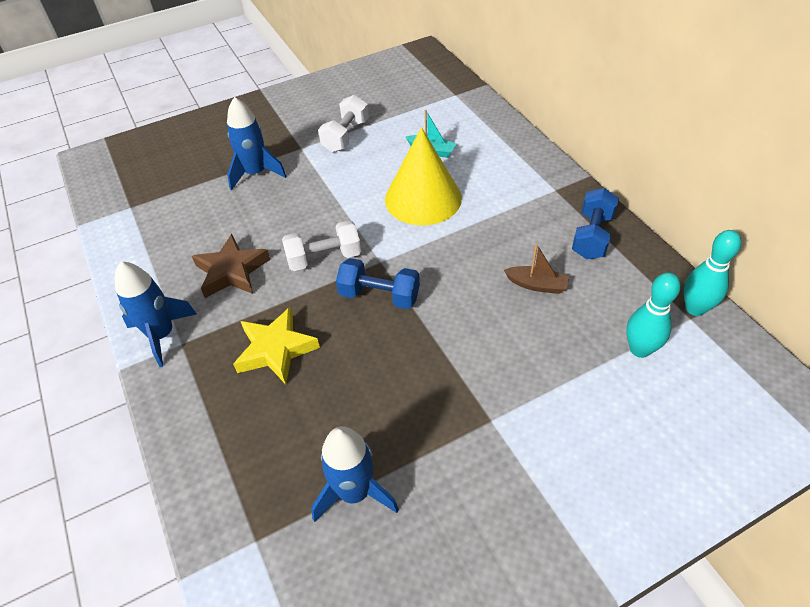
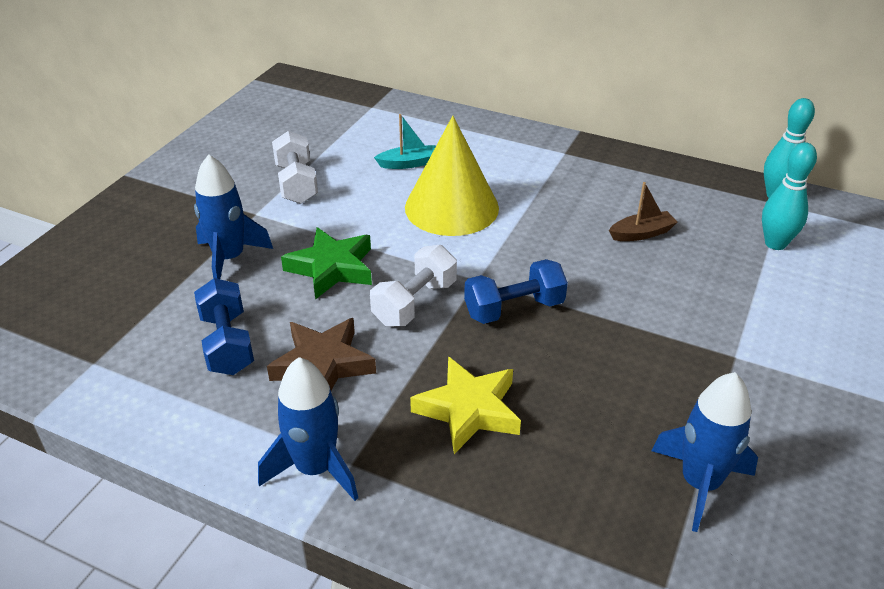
camera: 40 degrees left, 10 degrees down
(303, 208) = (331, 268): none -> green star
(591, 236) = (639, 176): blue dumbbell -> blue dumbbell (227, 344)

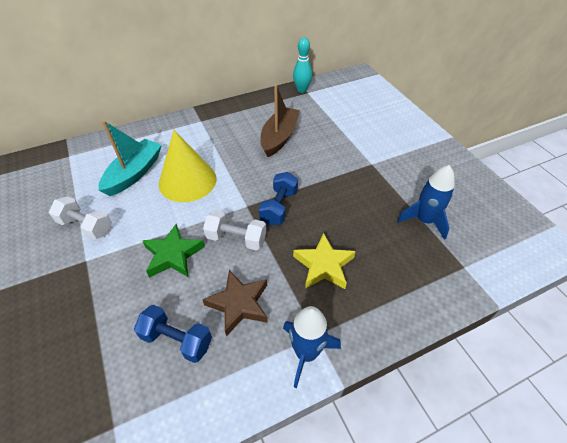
camera: 50 degrees left, 10 degrees up
(229, 259) = (108, 296): blue rocket -> none
(408, 163) = (134, 173): turquoise boat -> turquoise boat, size x1.90
(414, 303) = (236, 239): white dumbbell -> white dumbbell turned 60 degrees counterclockwise
(641, 233) = (279, 137): brown boat -> brown boat, size x1.90
(775, 244) = (326, 110): turquoise bowling pin -> none

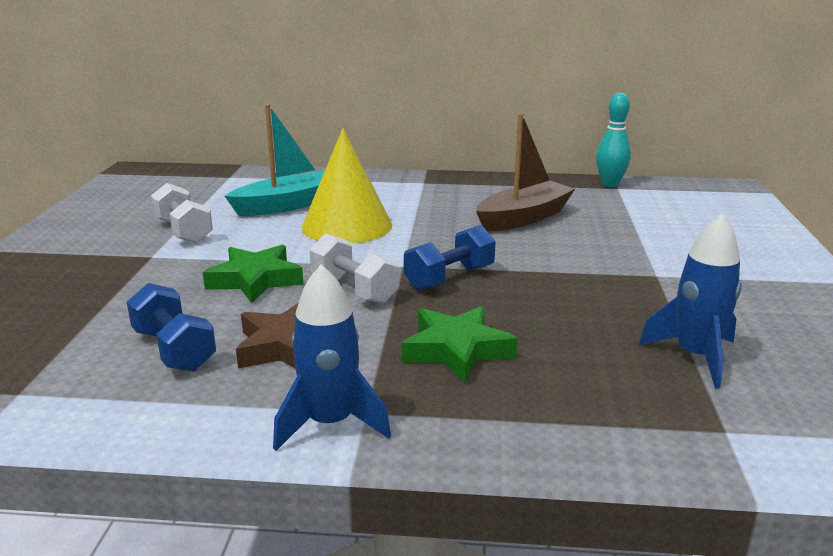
camera: 30 degrees right, 25 degrees down
(323, 265) = (456, 350): yellow star -> green star

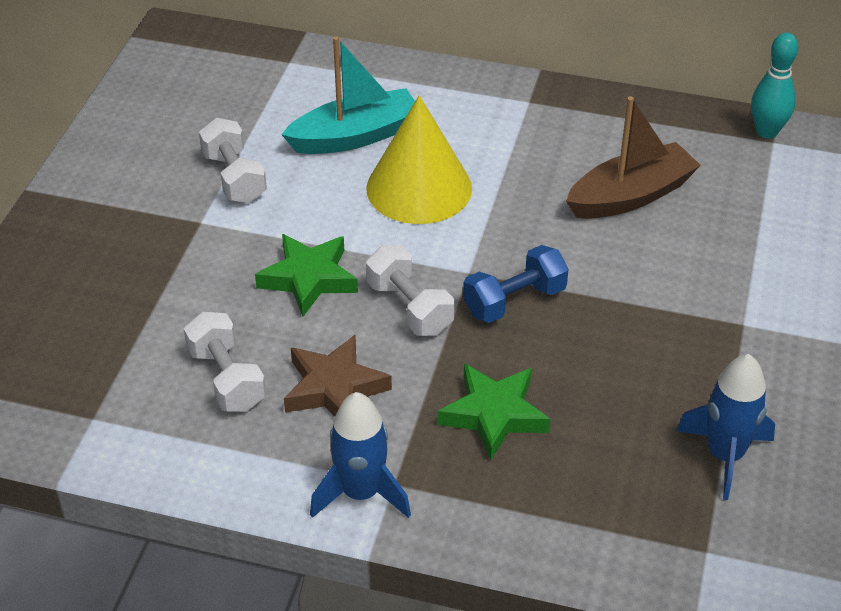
camera: 10 degrees right, 20 degrees up
(174, 350) = (226, 379): blue dumbbell -> white dumbbell

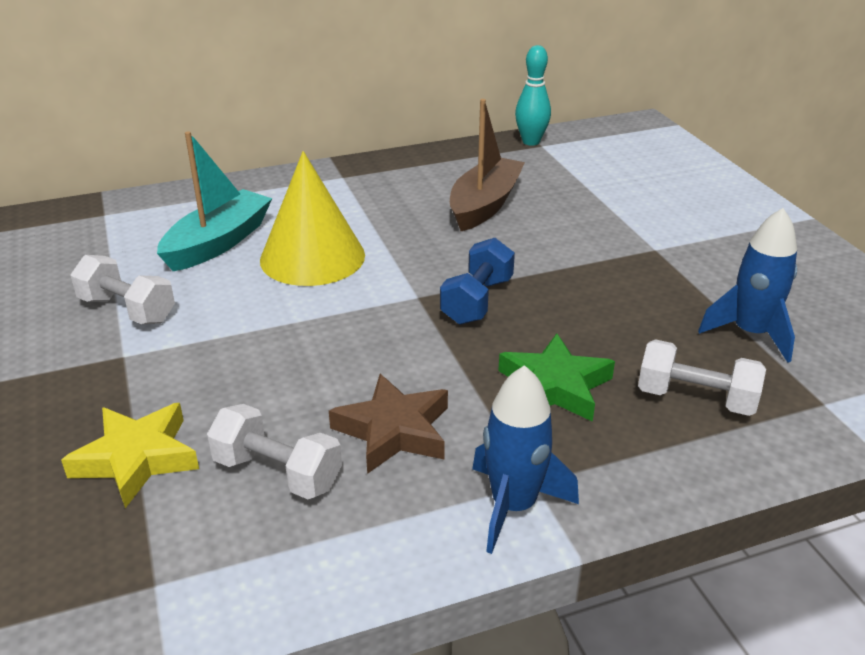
camera: 35 degrees left, 10 degrees down
(147, 318) = (137, 458): none -> yellow star
(308, 278) = (279, 357): green star -> none
(409, 308) = (395, 341): white dumbbell -> white dumbbell (695, 399)

